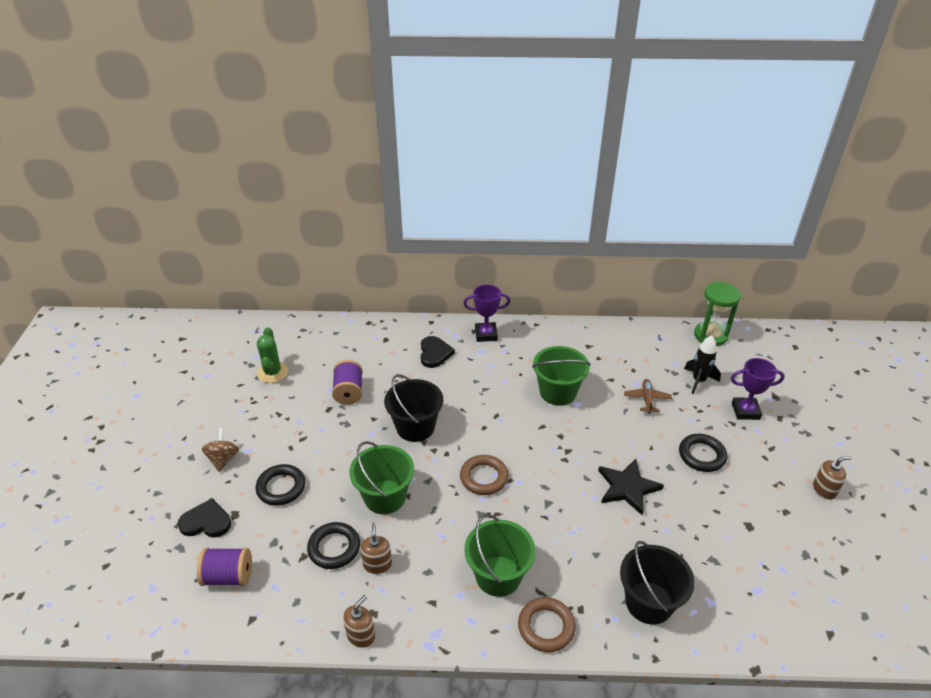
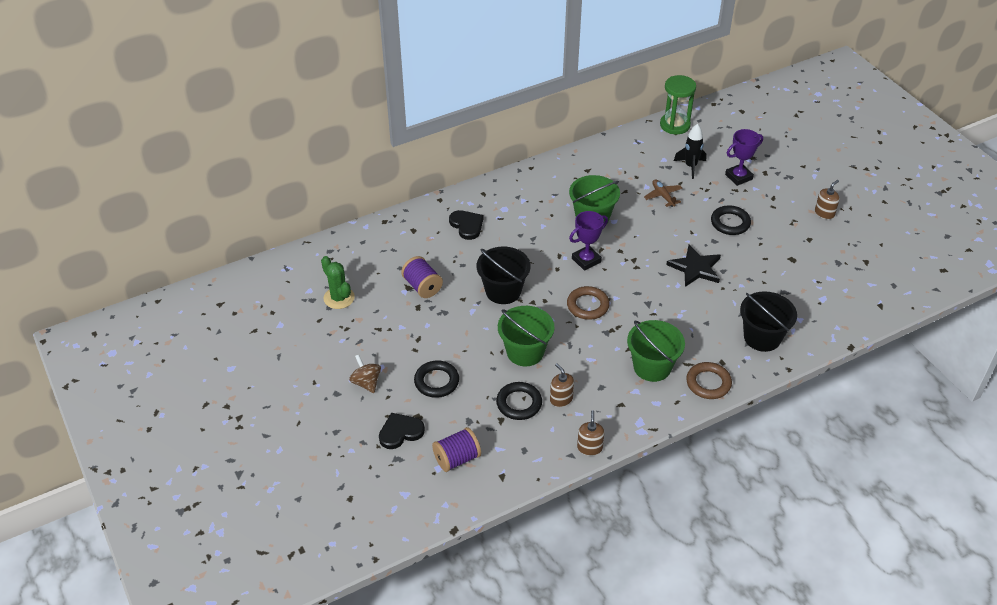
camera: 30 degrees left, 5 degrees up
(486, 334) = (496, 192): purple trophy -> purple trophy (586, 260)

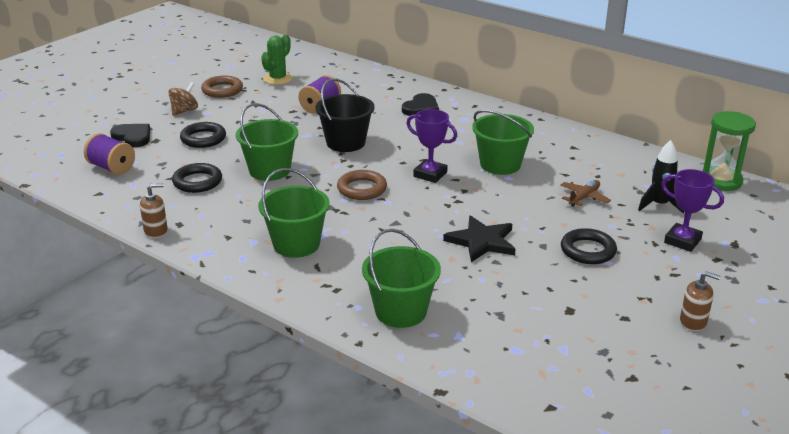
camera: 65 degrees right, 15 degrees down
(561, 399) = (216, 202): brown soap dispenser -> none
(708, 383) = (294, 286): brown ring -> brown ring (222, 90)
(762, 337) = (401, 311): black bucket -> green bucket

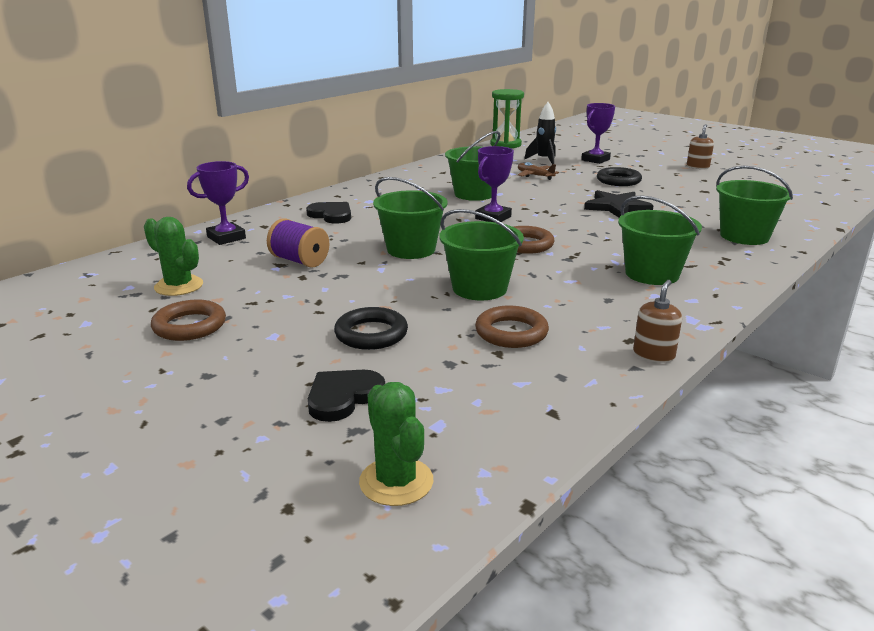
camera: 85 degrees left, 5 degrees down
(55, 154) = (396, 481): none -> green cactus
(112, 168) = (462, 408): purple spool -> none
(156, 231) = (653, 354): brown soap dispenser -> brown soap dispenser turned 45 degrees clockwise
(184, 111) = (256, 354): brown spinning top -> none
(197, 182) = (511, 332): black ring -> brown ring
(346, 143) = (411, 249): black bucket -> green bucket
(363, 79) = (226, 238): none -> purple trophy

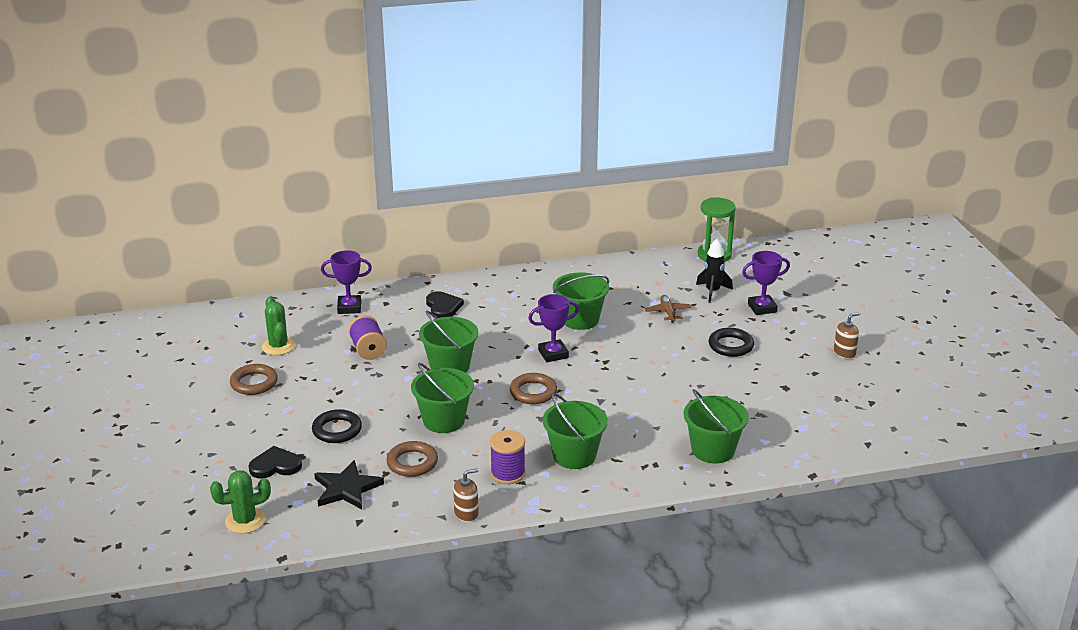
camera: 35 degrees right, 5 degrees up
(396, 481) = (245, 521): green cactus -> green cactus turned 60 degrees clockwise
(617, 207) = (670, 378): black star -> black star (347, 488)
(624, 307) = (508, 473): none -> purple spool

